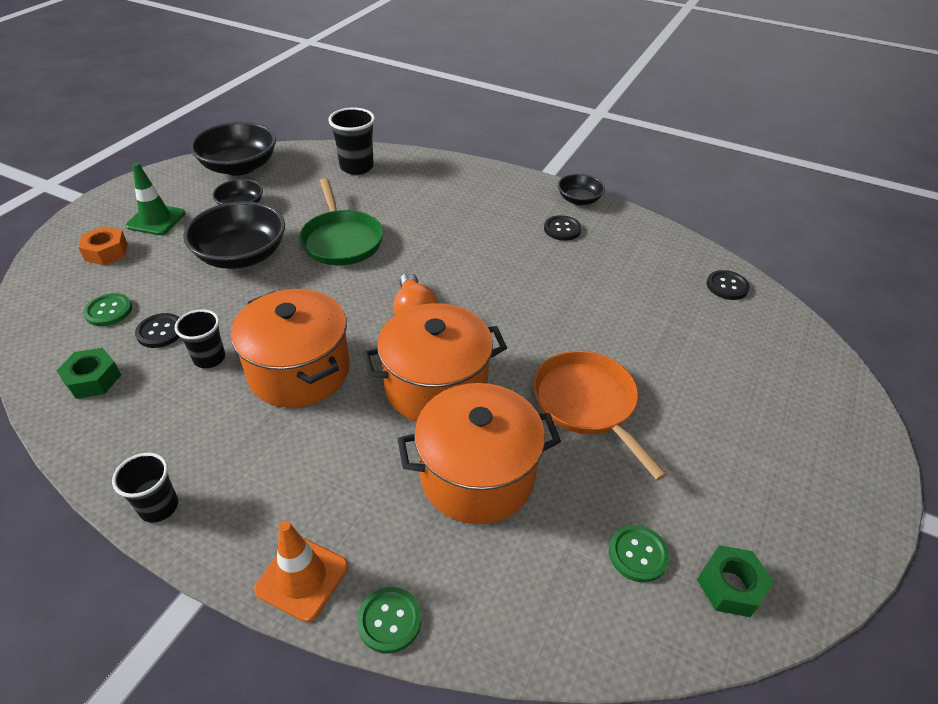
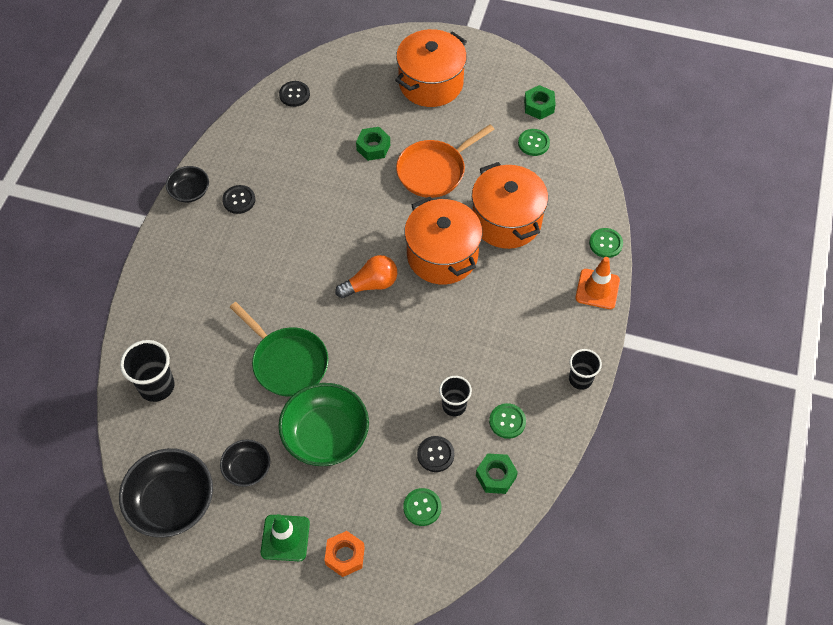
camera: 100 degrees left, 15 degrees up
(154, 405) = (507, 421): none -> green button
(242, 255) = (325, 435): black bowl -> green bowl
(299, 371) = (450, 342): orange pot -> orange pot (431, 83)
(341, 240) = (287, 362): green pan -> green pan turned 75 degrees clockwise
(635, 346) = (373, 147): none -> green nut

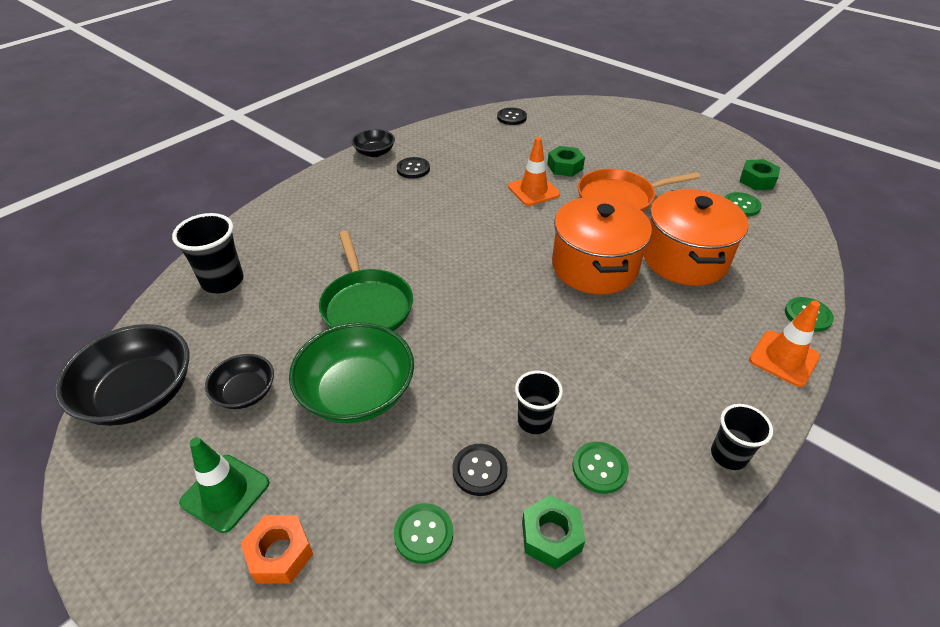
camera: 25 degrees right, 15 degrees down
(359, 188) = (533, 190): none -> orange traffic cone
(370, 284) = (500, 267): orange light bulb -> none
(431, 83) = (646, 139): orange pot -> none

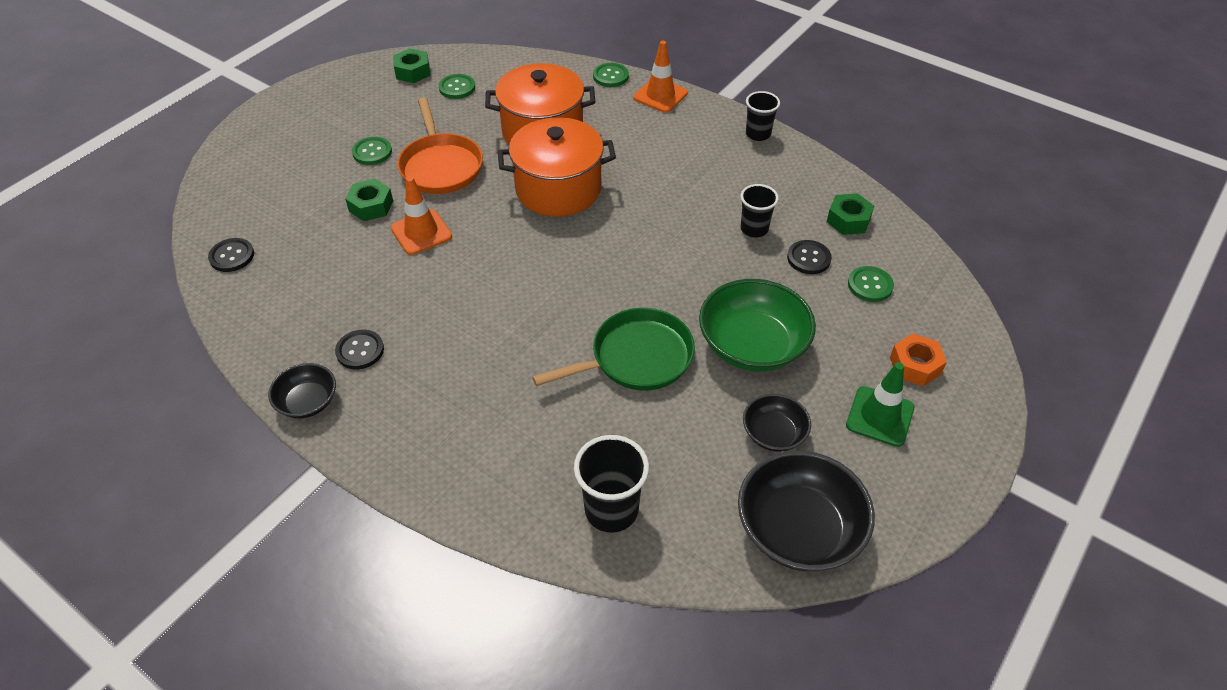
camera: 95 degrees left, 5 degrees up
(599, 468) = (787, 195): green button -> green button (372, 152)

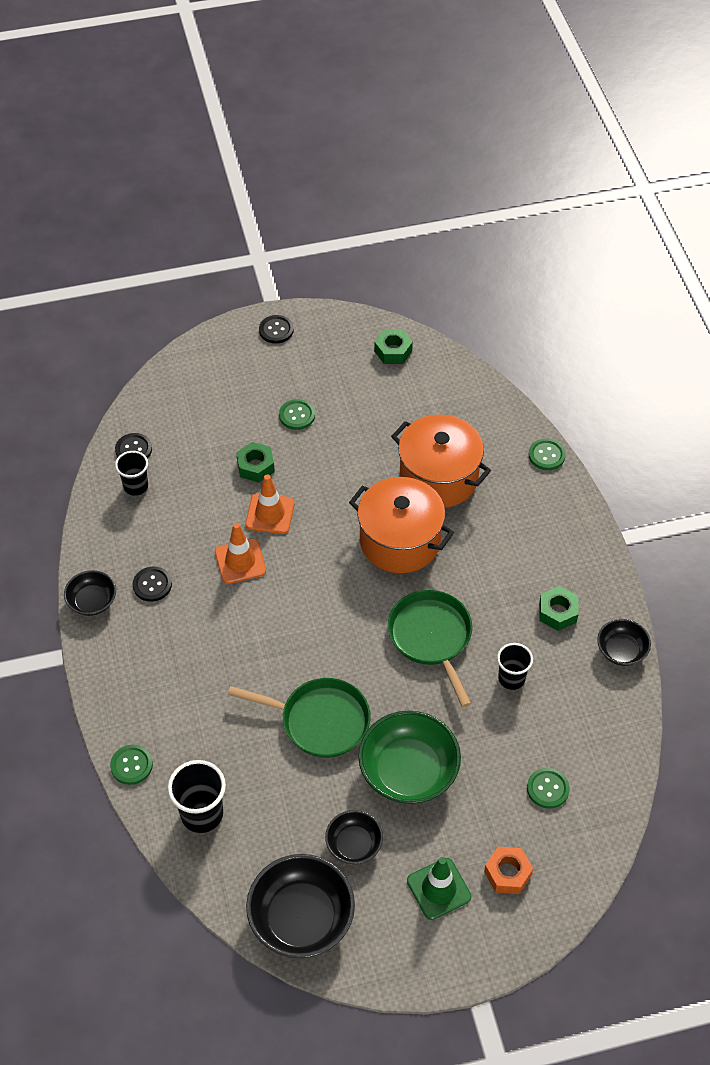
camera: 40 degrees right, 5 degrees up
(440, 166) = (334, 461): orange pan -> none
(457, 88) = (412, 390): green button -> green button (131, 765)
(660, 95) = (568, 502): orange traffic cone -> orange traffic cone (240, 561)
(660, 239) = (432, 637): none -> green pan
(758, 134) = (610, 594): black cup -> black cup (136, 486)
(808, 163) = (621, 650): none -> black bowl
(808, 258) = (526, 733): black button -> black button (276, 330)
(848, 220) = (595, 723): green nut -> green nut (557, 612)

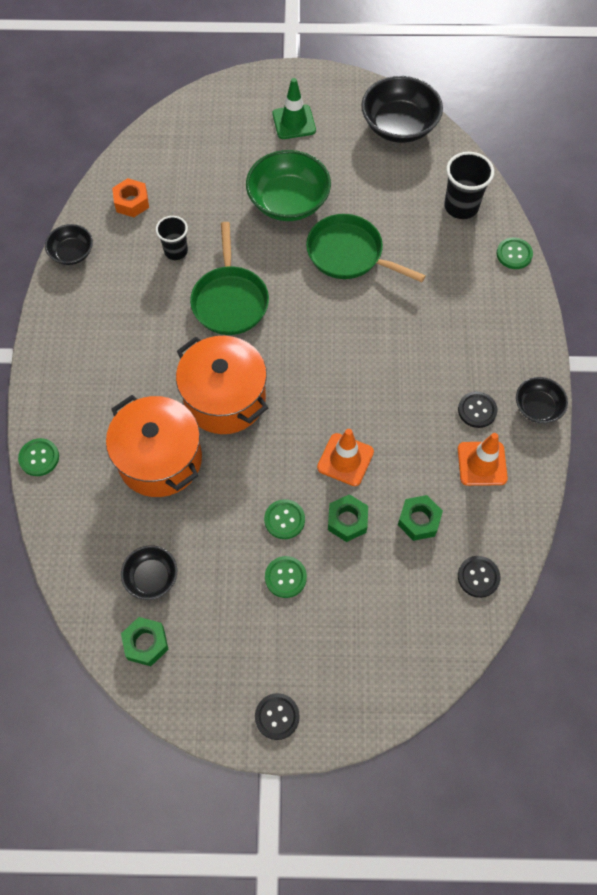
camera: 165 degrees left, 10 degrees up
(136, 486) = (481, 527): black cup -> none
(240, 561) = (386, 414): orange traffic cone -> orange traffic cone (482, 463)
(354, 844) = (347, 162): black bowl -> black bowl (151, 577)
(507, 873) = (240, 121): orange nut -> orange nut (132, 202)
(547, 789) = (185, 166): green button -> green button (284, 520)
(557, 612) = (109, 297): green nut -> green nut (419, 520)

